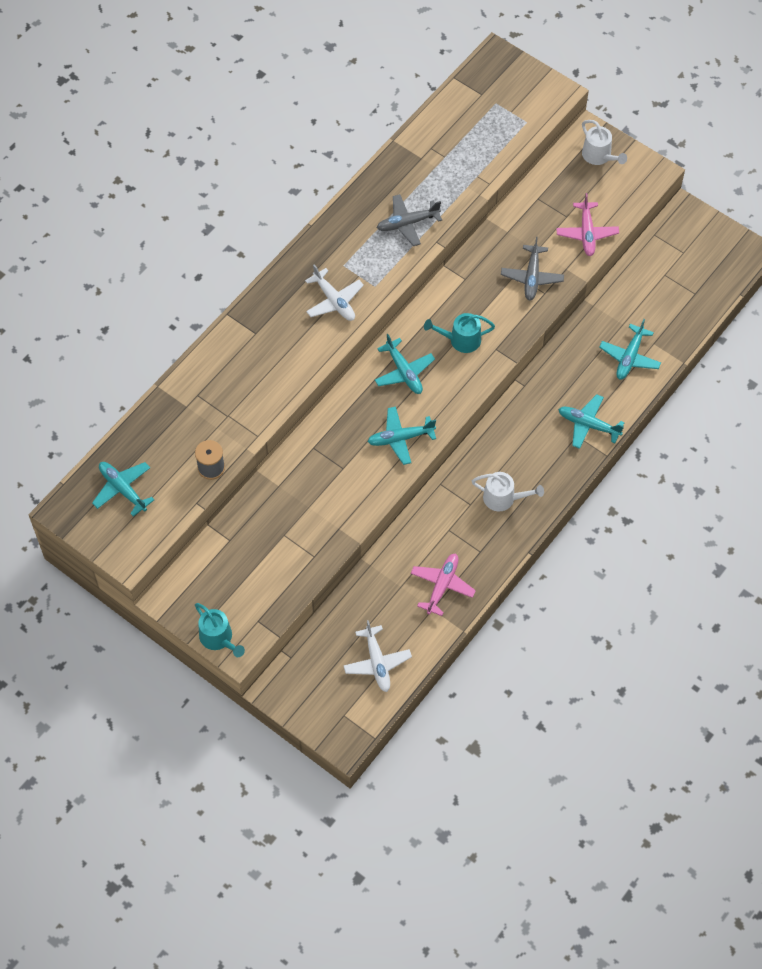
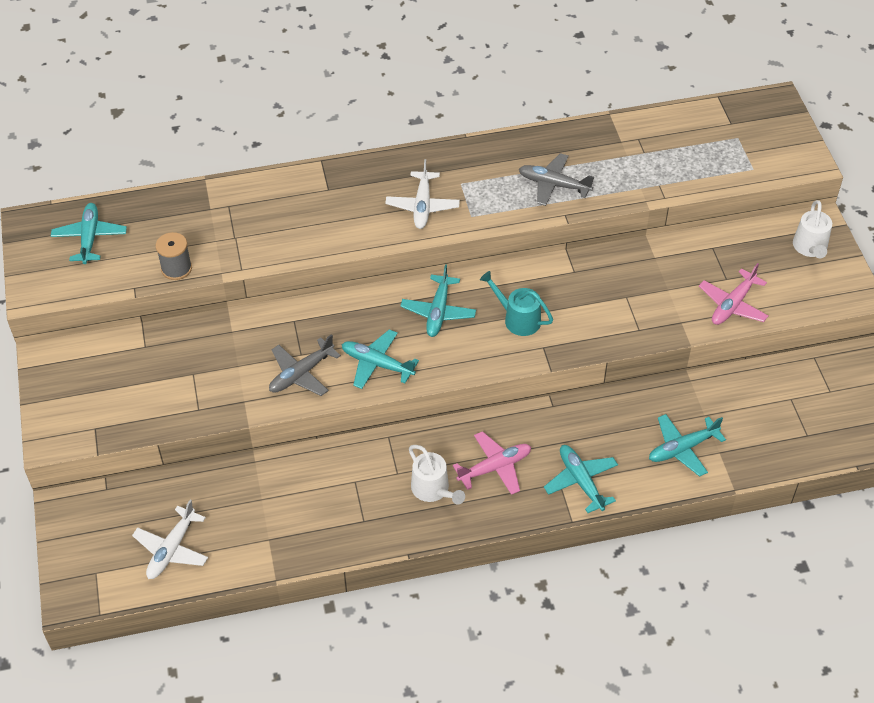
camera: 40 degrees right, 10 degrees down
(218, 638) = (48, 419): turquoise watering can -> none
(442, 585) = (298, 525): pink plane -> pink plane (495, 467)
(532, 277) = (640, 309): grey plane -> grey plane (301, 374)

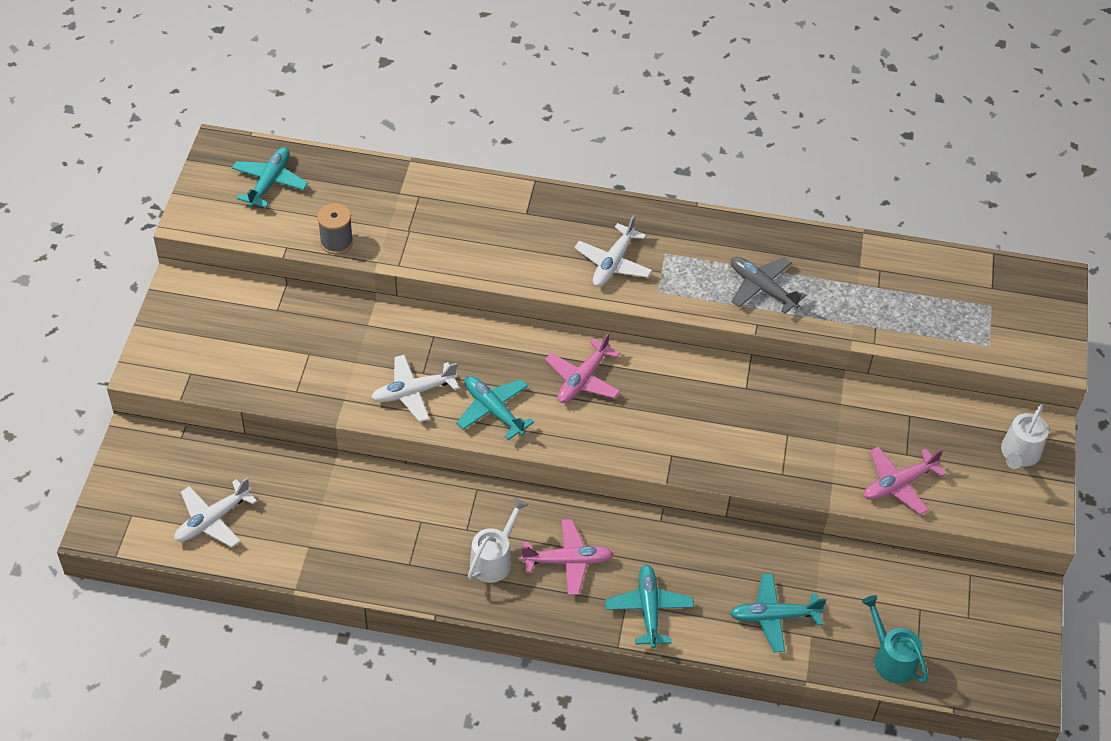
camera: 20 degrees right, 0 degrees up
(301, 374) = (413, 392): grey plane -> white plane
(433, 489) = (494, 559): white watering can -> white watering can turned 135 degrees counterclockwise
(438, 312) = (582, 379): turquoise plane -> pink plane
(518, 319) = (661, 416): turquoise watering can -> turquoise watering can (891, 659)

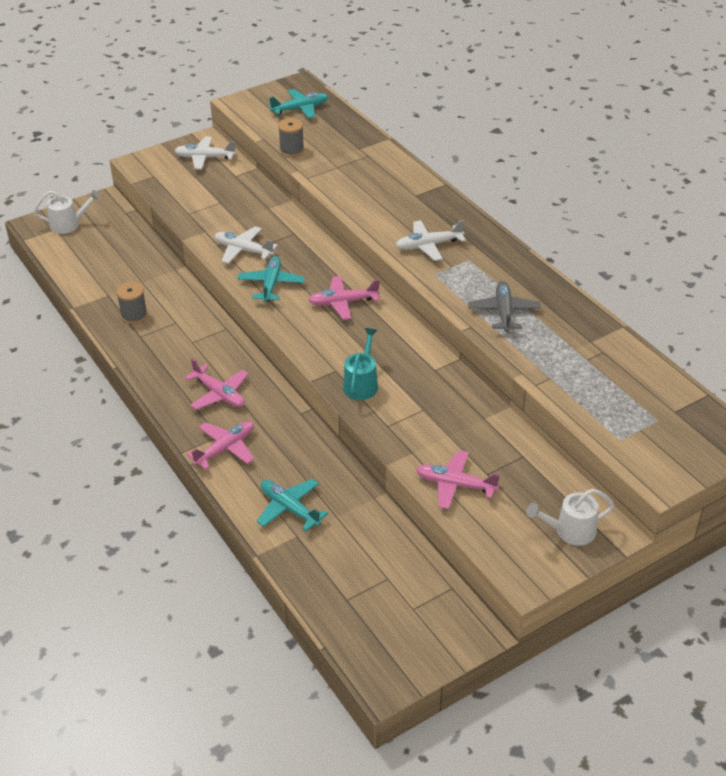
camera: 50 degrees right, 10 degrees down
(212, 520) = (84, 254): white plane -> white plane (205, 158)
(370, 547) = (134, 315): none -> grey spool
(494, 559) = (183, 365): white watering can -> white watering can (68, 224)
(648, 609) = (225, 448): turquoise plane -> pink plane
(891, 659) = (326, 588): turquoise watering can -> turquoise watering can (361, 384)

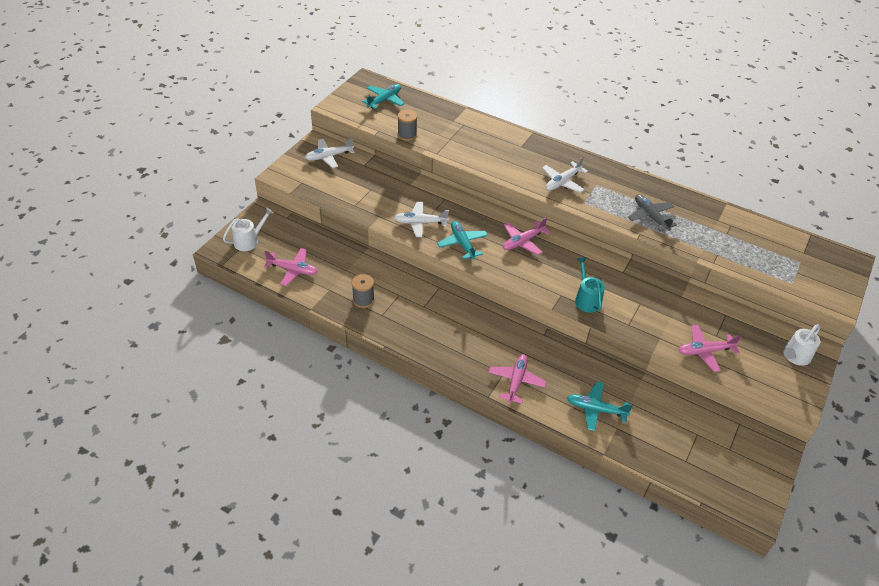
camera: 30 degrees left, 5 degrees up
(219, 394) = (477, 340): pink plane -> pink plane (293, 270)

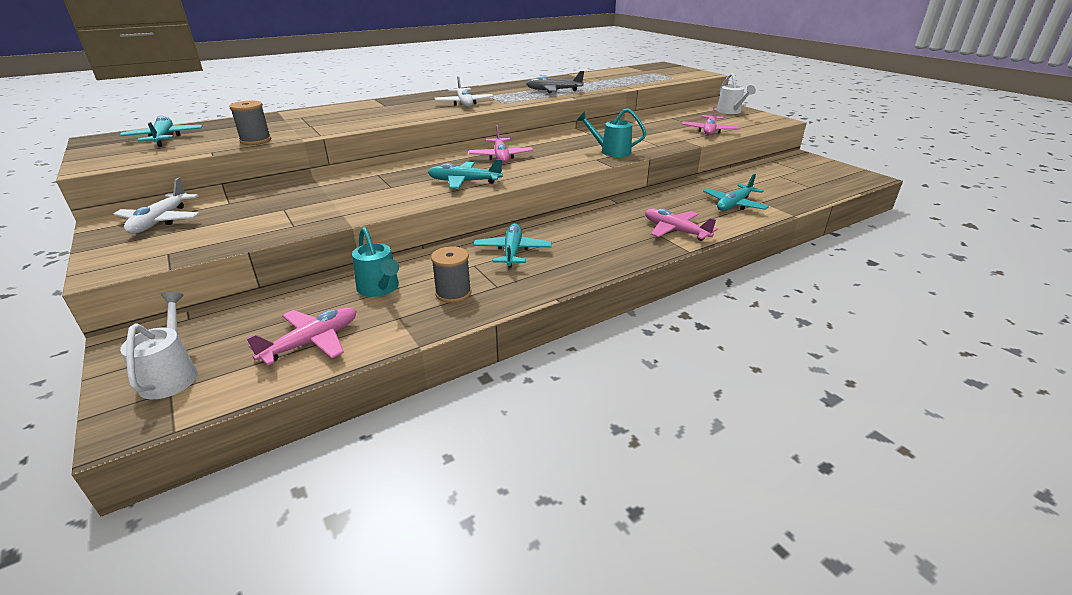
camera: 60 degrees left, 15 degrees down
(350, 268) = (380, 288): none -> turquoise watering can
(420, 223) = (395, 195): white plane -> none
(426, 305) = (512, 251): none -> turquoise plane

